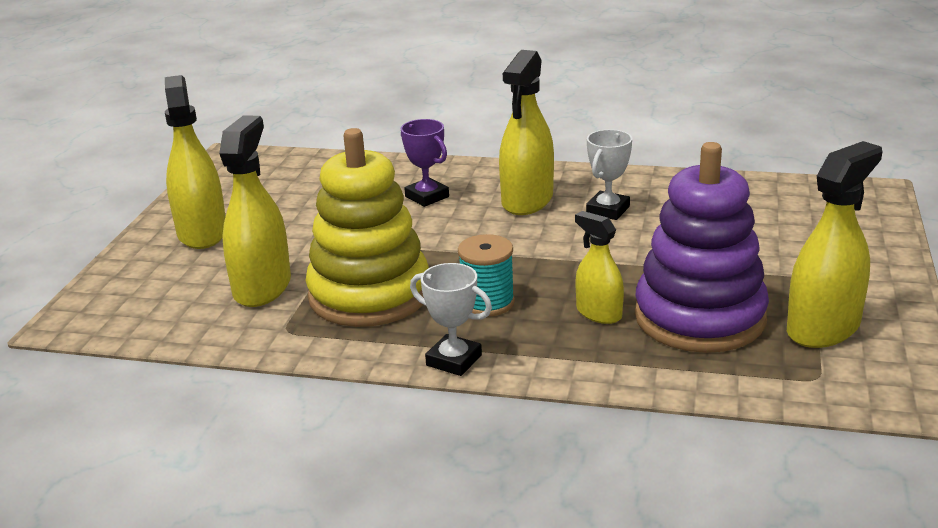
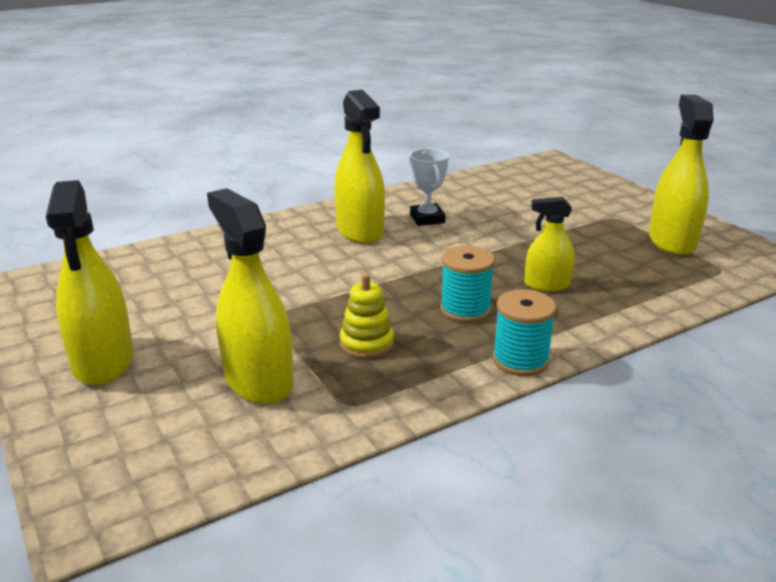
camera: 45 degrees left, 0 degrees up
(202, 233) = (103, 361): yellow spray bottle -> yellow spray bottle turned 135 degrees counterclockwise
(369, 295) = (366, 343): yellow stacking toy -> yellow stacking toy, size x0.43
(427, 197) = (276, 254): purple trophy -> none
(454, 360) = (520, 360): white trophy -> turquoise spool
(699, 317) = (605, 262): purple stacking toy -> none

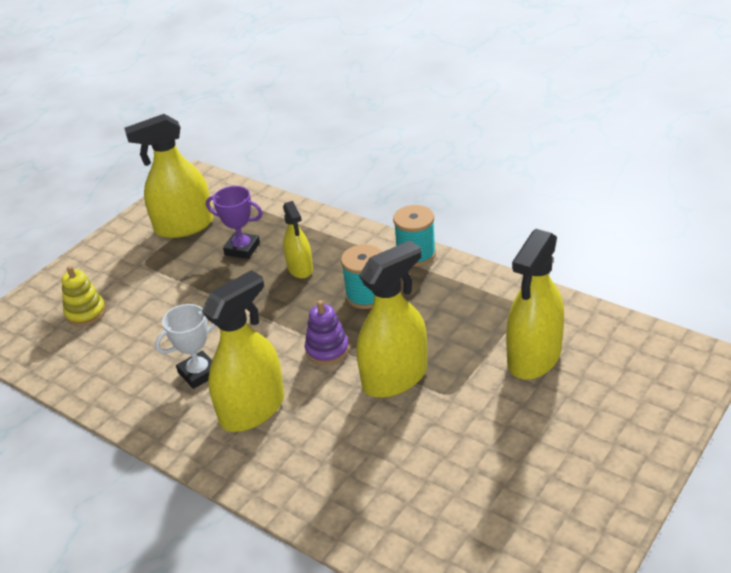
camera: 110 degrees left, 10 degrees up
(103, 361) = (586, 456): yellow spray bottle -> yellow spray bottle (395, 377)
(366, 343) = (448, 326): yellow stacking toy -> yellow stacking toy (86, 313)
(399, 273) = (327, 350): none -> purple stacking toy
(607, 262) = (242, 249): none -> purple trophy

